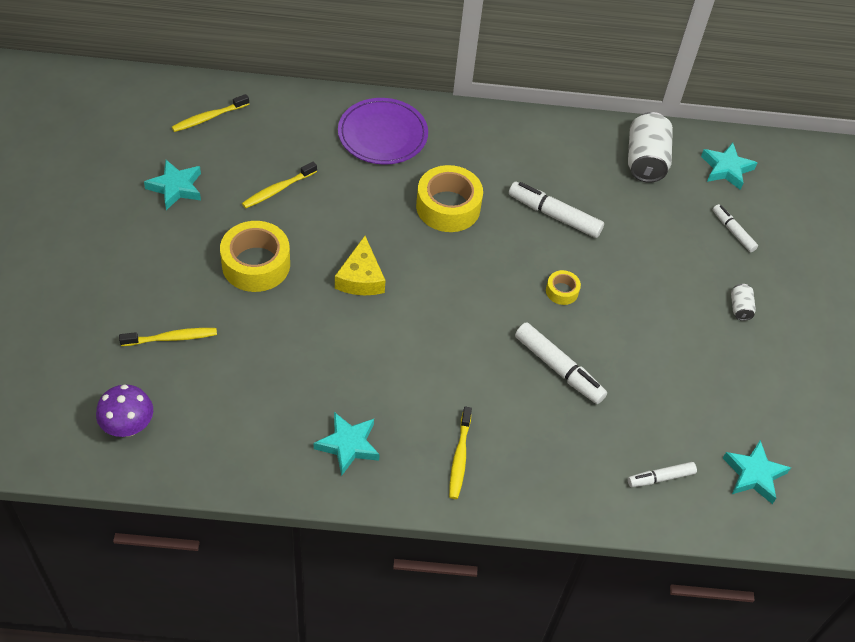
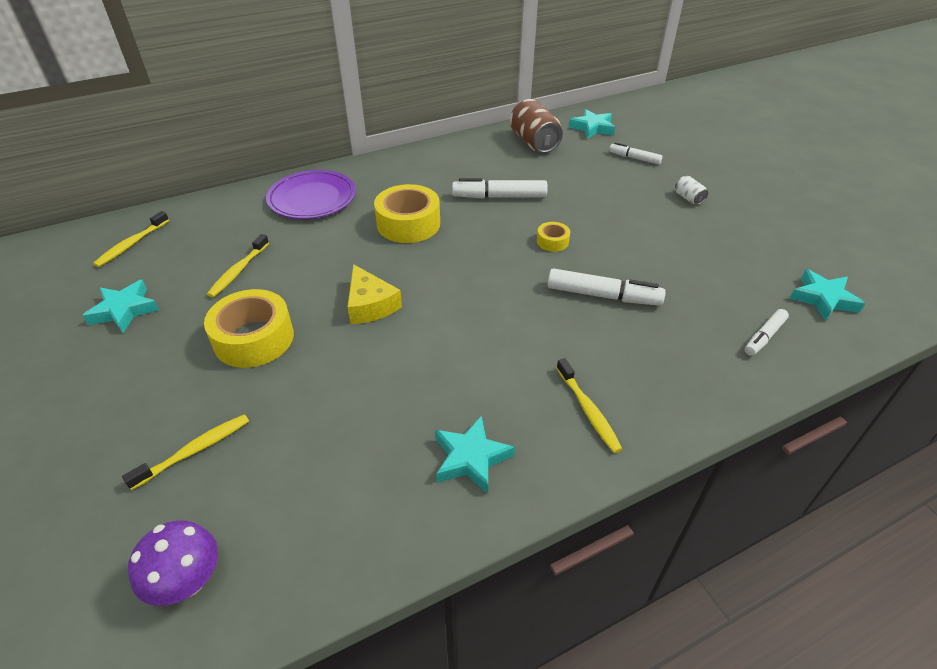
camera: 25 degrees left, 10 degrees down
(645, 161) = (534, 142): white can -> brown can

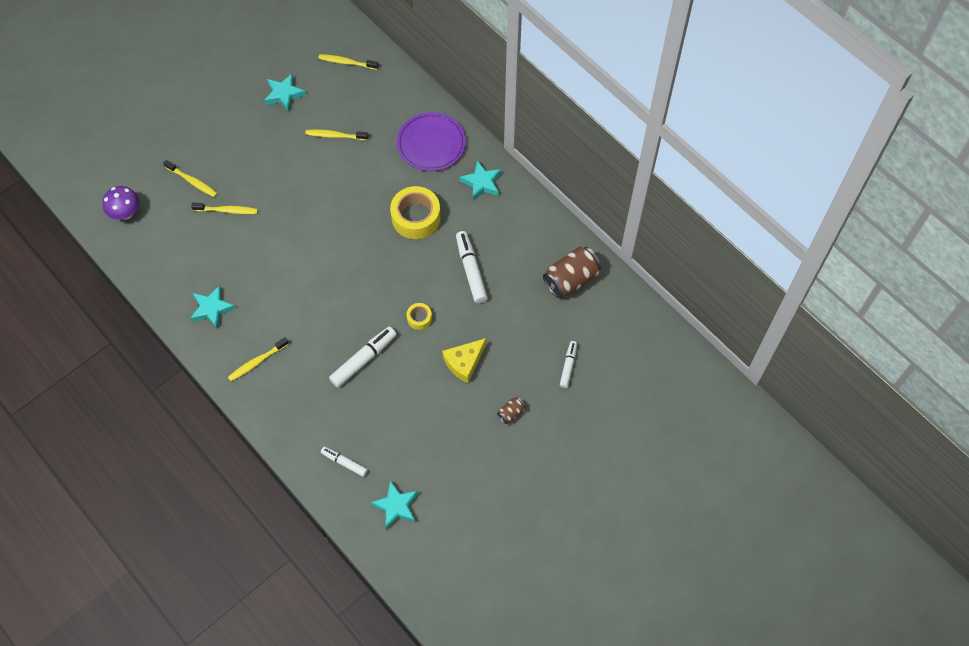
camera: 75 degrees right, 20 degrees up
(254, 338) = (276, 172): yellow tape -> none
(285, 409) = (227, 210): none -> yellow toothbrush
(370, 305) = (320, 222): yellow cheese -> yellow cheese (464, 362)
(592, 128) = (617, 325): turquoise star -> turquoise star (481, 183)
(603, 296) = (363, 359): white marker -> white marker turned 135 degrees counterclockwise
(688, 198) = (511, 413): white can -> brown can

